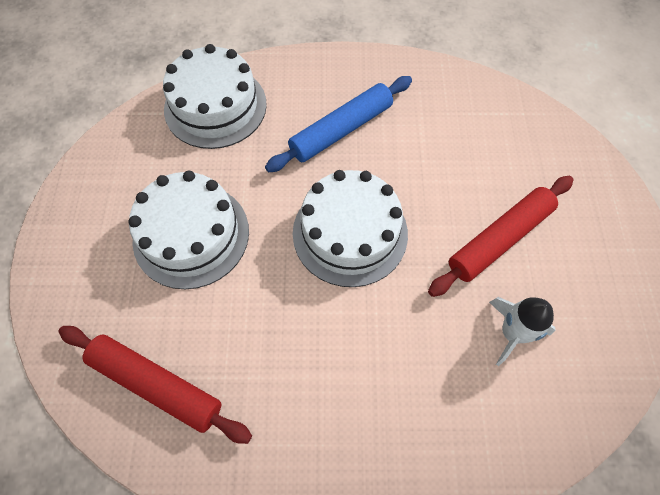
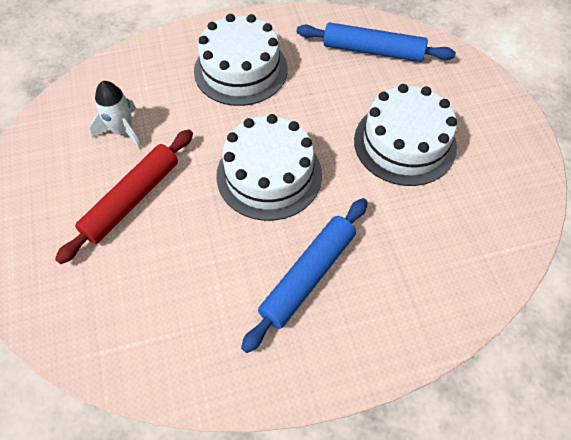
camera: 165 degrees right, 5 degrees down
(157, 385) = (373, 51): red rolling pin -> blue rolling pin
(215, 106) = (455, 271): white cake -> white cake (240, 70)

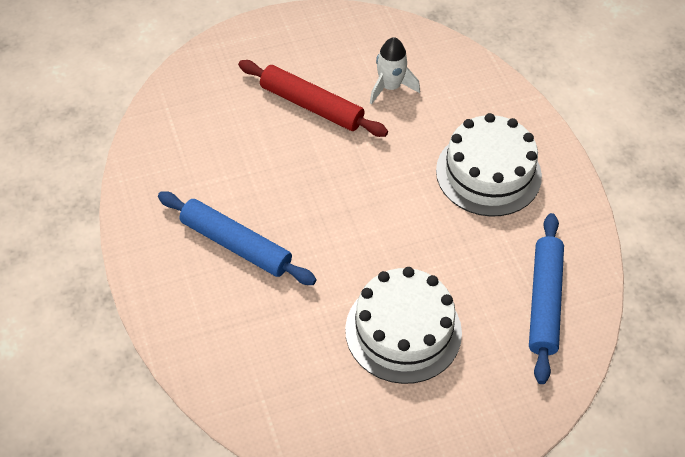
camera: 85 degrees right, 5 degrees down
(269, 175) = (348, 208): white cake -> none

